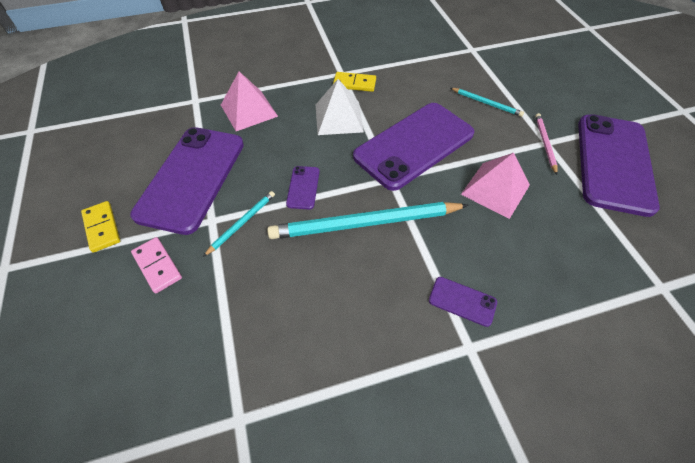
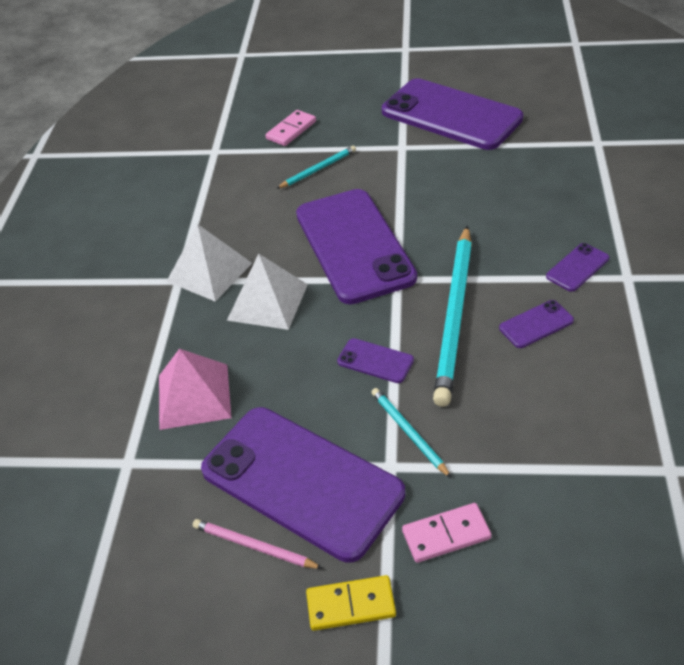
camera: 65 degrees left, 10 degrees down
(354, 83) = (209, 272): yellow domino -> white pyramid
(377, 281) = (536, 324): none -> purple phone
(495, 189) = (449, 203): pink pyramid -> none
(521, 77) = (291, 130): none -> pink domino
(545, 144) = (403, 148): pink pencil -> pink pencil (254, 546)

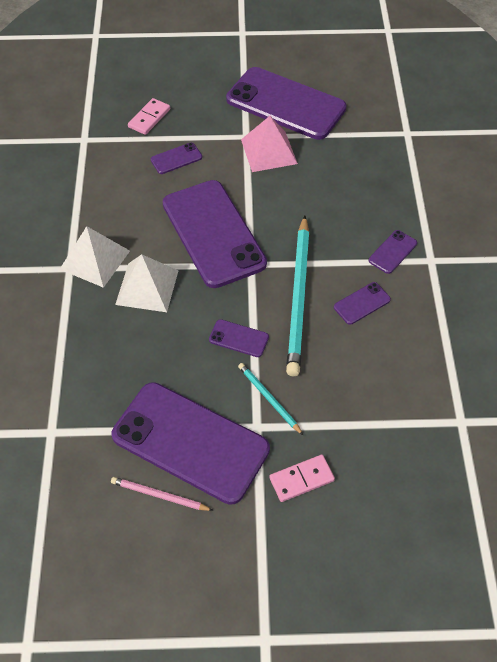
camera: 10 degrees left, 10 degrees up
(194, 396) = (97, 373): pink pyramid -> pink pyramid (269, 151)
(318, 169) = (176, 158): turquoise pencil -> purple phone
(351, 604) = (236, 536): yellow domino -> none

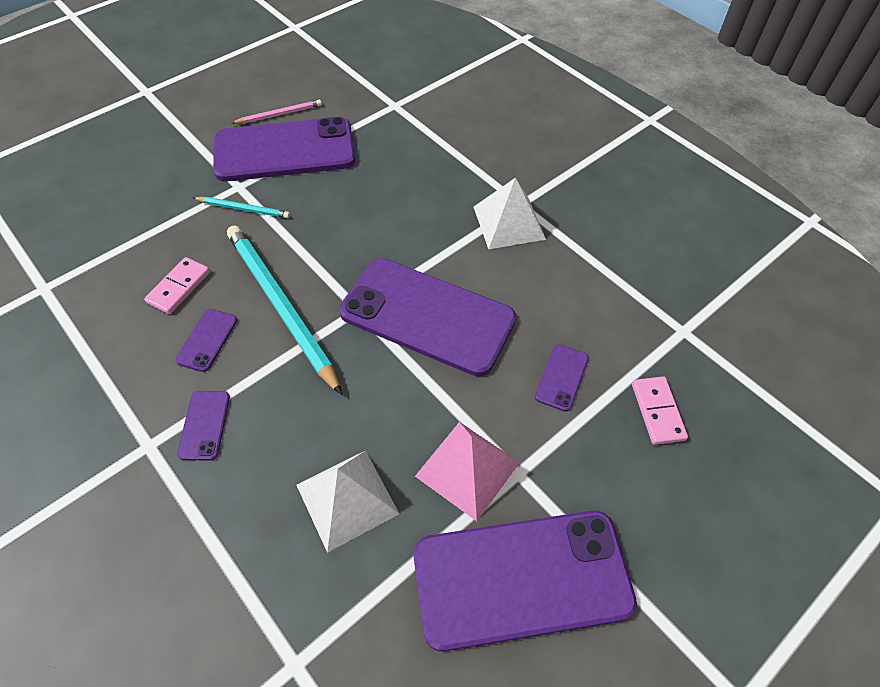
camera: 140 degrees right, 0 degrees up
(147, 287) = (436, 229): white pyramid -> white pyramid (347, 499)
(239, 338) = (309, 237): purple phone -> none
(301, 479) = (175, 174): pink domino -> pink domino (179, 287)

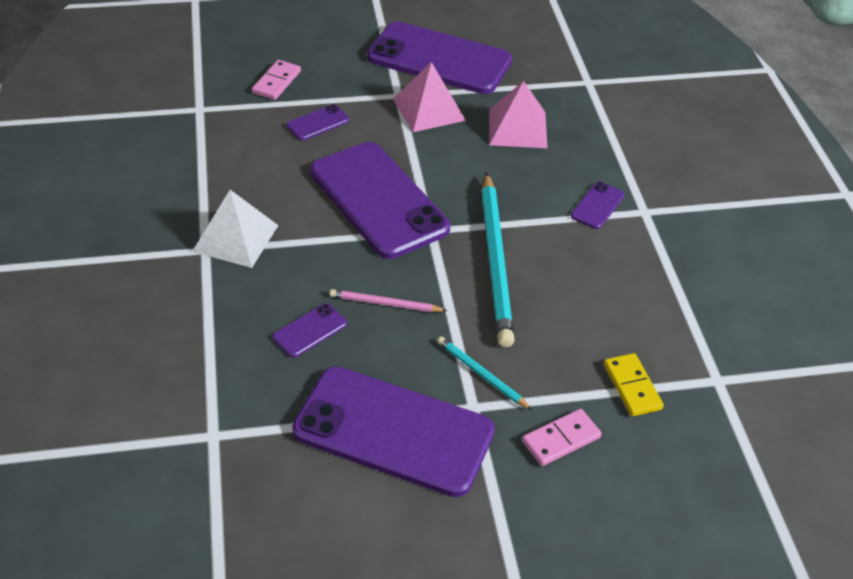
camera: 150 degrees left, 10 degrees down
(118, 251) = (632, 387): none -> yellow domino
(179, 287) = (581, 319): pink domino -> pink domino (561, 439)
(207, 340) = (572, 262): purple phone -> purple phone (310, 330)
(279, 114) = (366, 495): pink pencil -> pink pencil (385, 304)
(347, 499) = (517, 128): white pyramid -> pink pyramid

